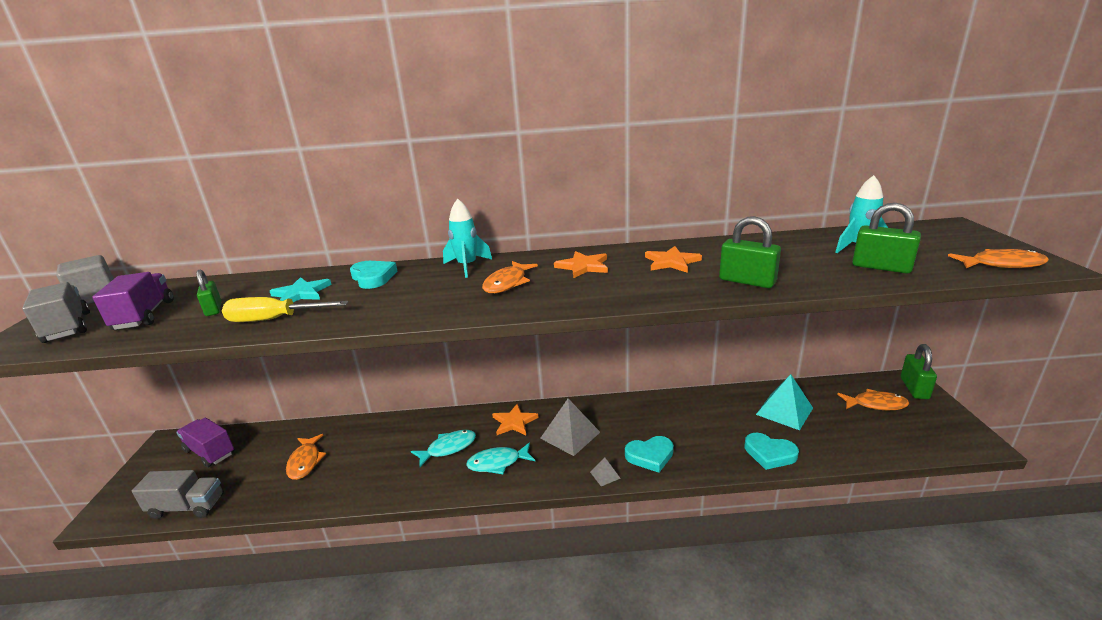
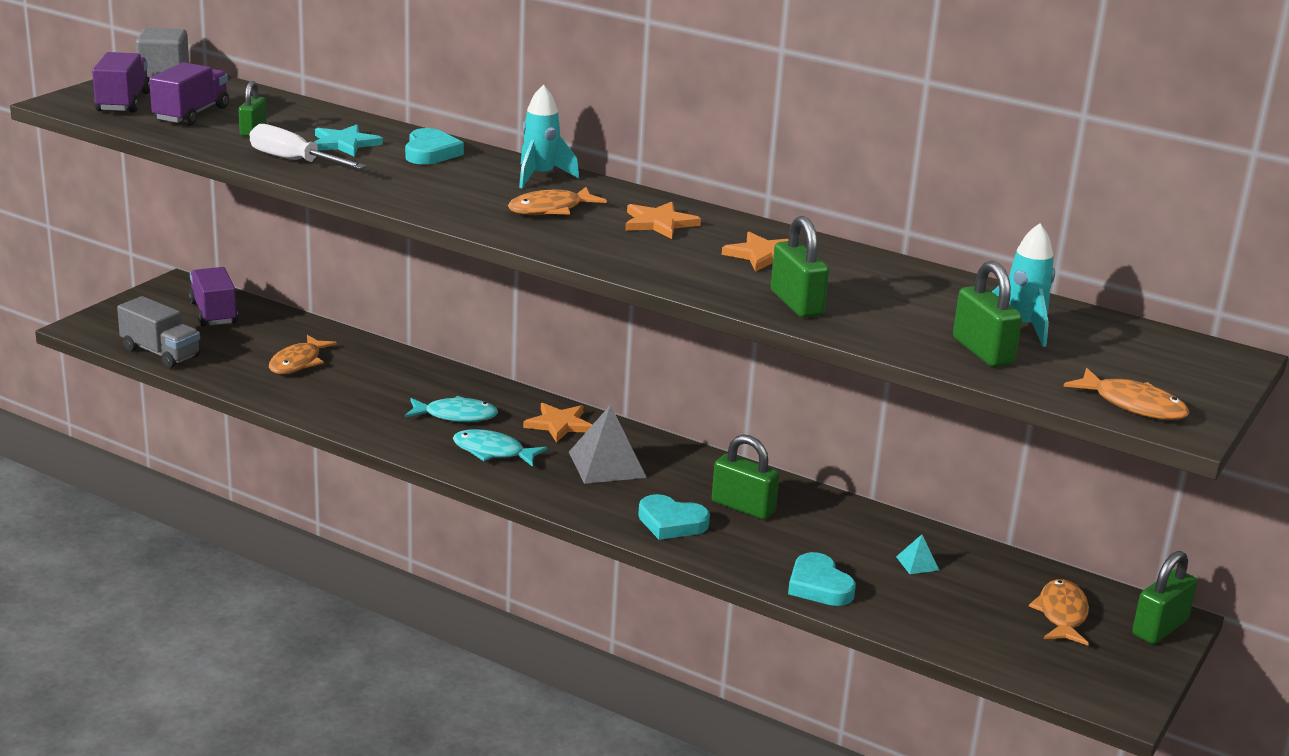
camera: 30 degrees right, 0 degrees up
(68, 327) = (123, 102): grey truck -> purple truck
(274, 319) = (294, 161): yellow screwdriver -> white screwdriver
(605, 475) = (595, 514): grey pyramid -> none
(668, 423) = (743, 507): none -> green padlock
(784, 411) = (917, 563): turquoise pyramid -> turquoise pyramid, size x0.47
(875, 404) = (1061, 614): orange fish -> orange fish turned 120 degrees counterclockwise

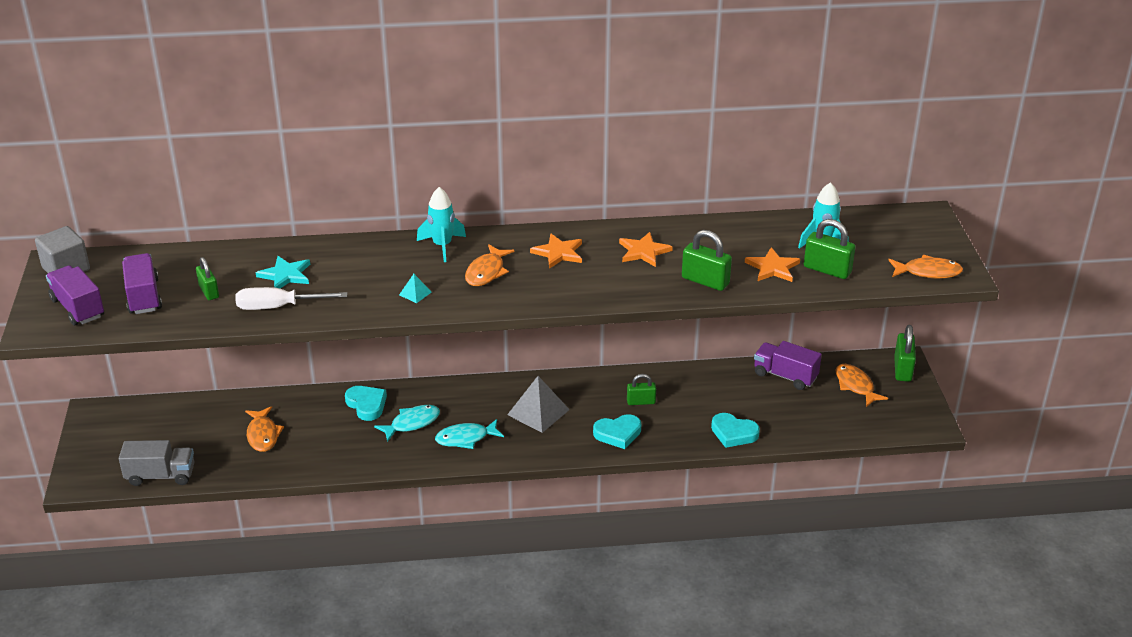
camera: 35 degrees left, 10 degrees up
(213, 313) = (151, 424): purple truck -> purple truck (785, 376)
(430, 152) = (349, 257): turquoise heart -> turquoise heart (366, 405)
(559, 424) = (478, 397): orange star -> orange star (772, 268)
(743, 507) = (641, 402): green padlock -> green padlock, size x0.66
(917, 563) = (762, 391): turquoise pyramid -> turquoise pyramid (415, 293)

